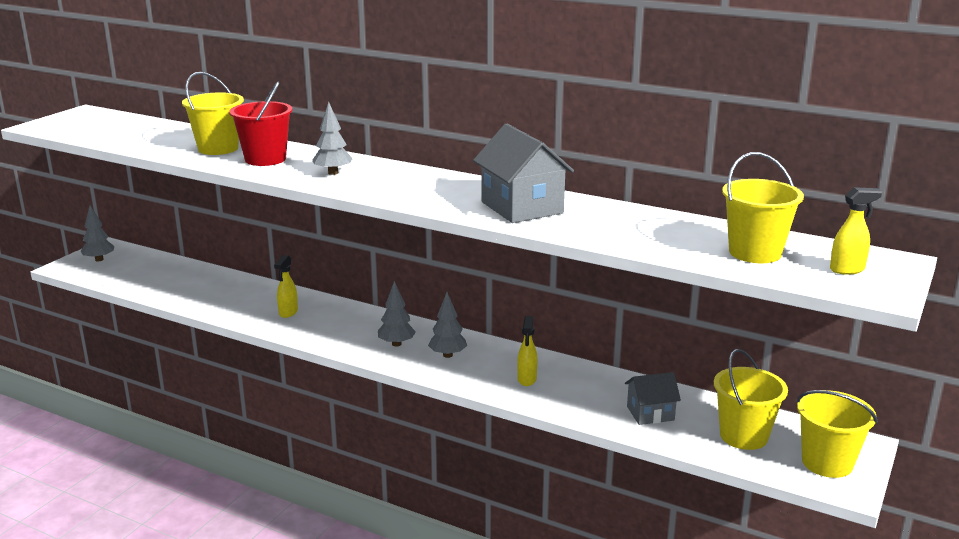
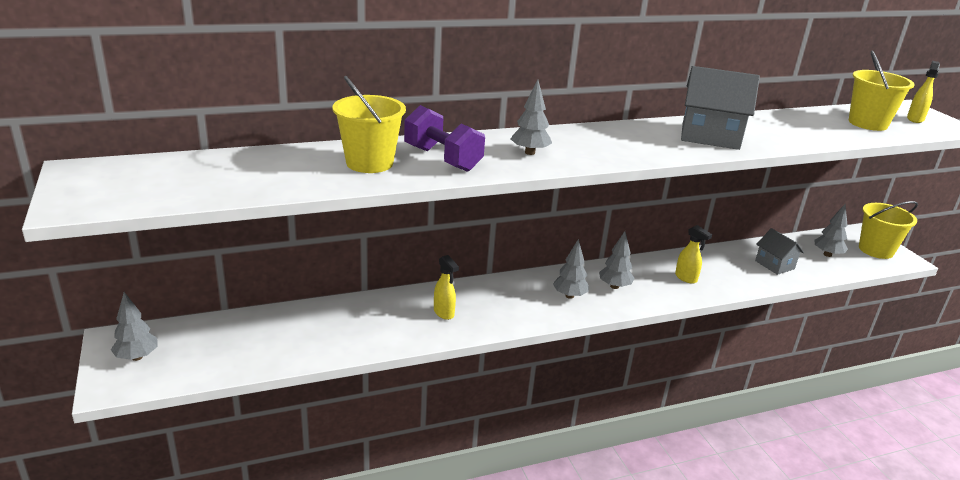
camera: 50 degrees left, 5 degrees up
(265, 159) = (442, 159): red bucket -> purple dumbbell
(650, 413) = (774, 265): grey house -> grey house turned 60 degrees counterclockwise
(743, 436) = (827, 254): yellow bucket -> grey tree

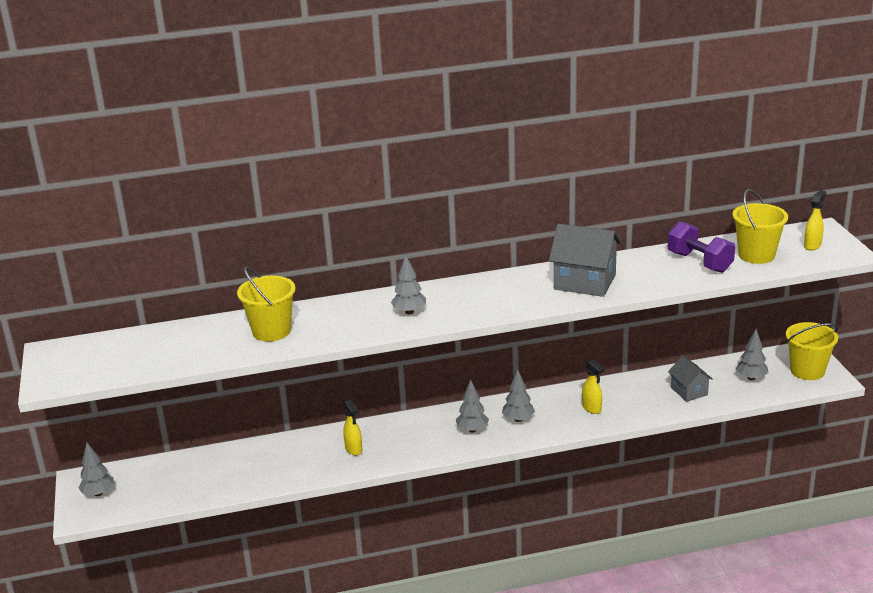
camera: 10 degrees right, 0 degrees up
(442, 159) = (332, 323): purple dumbbell -> purple dumbbell (699, 262)

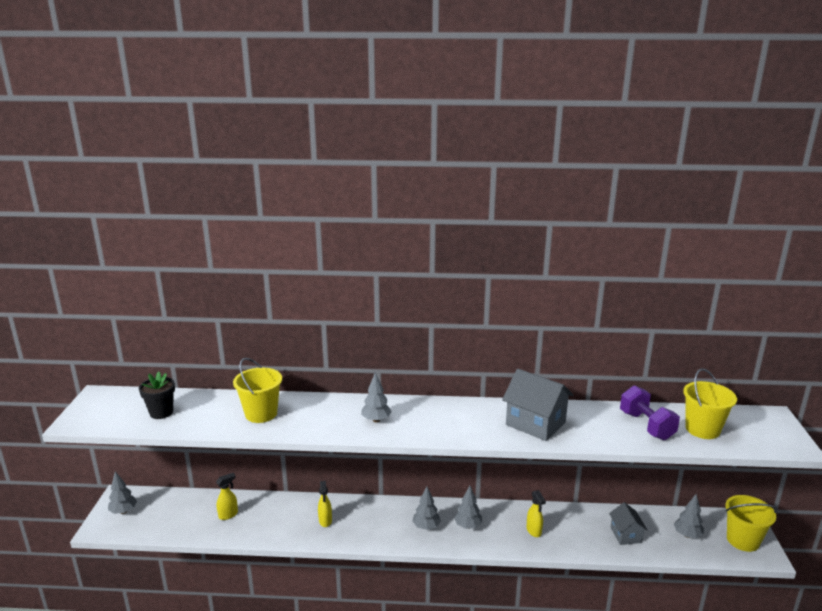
camera: 15 degrees right, 5 degrees down
(149, 353) = (161, 412): none -> black flower pot
(812, 245) = (760, 430): yellow spray bottle -> yellow spray bottle (228, 515)

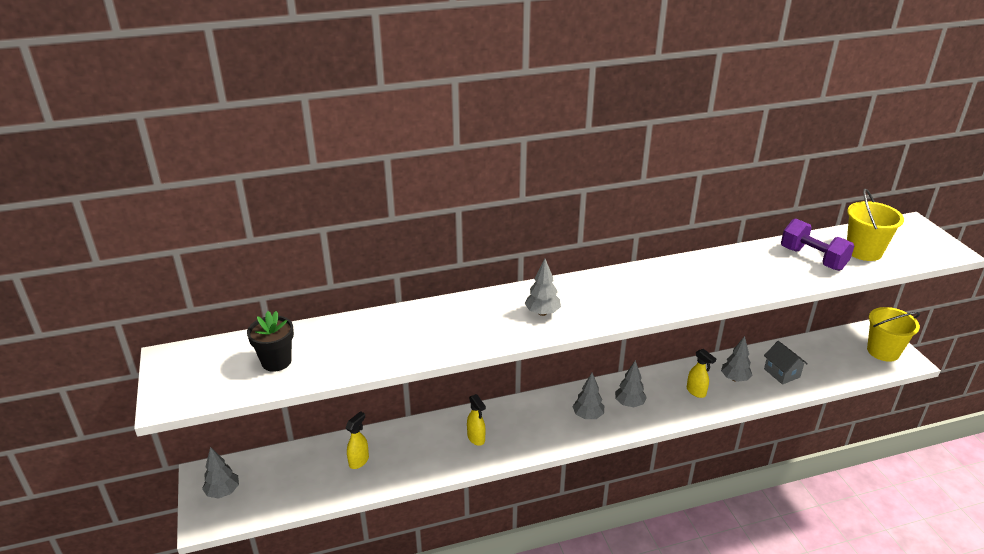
camera: 20 degrees left, 10 degrees up
(261, 414) = (404, 335): yellow bucket -> none
(535, 423) = (708, 279): grey house -> none
(687, 535) = (834, 358): grey tree -> grey tree (734, 378)

